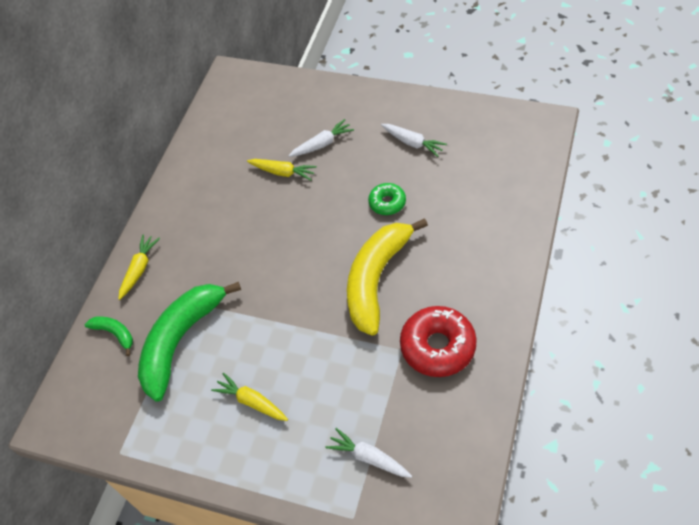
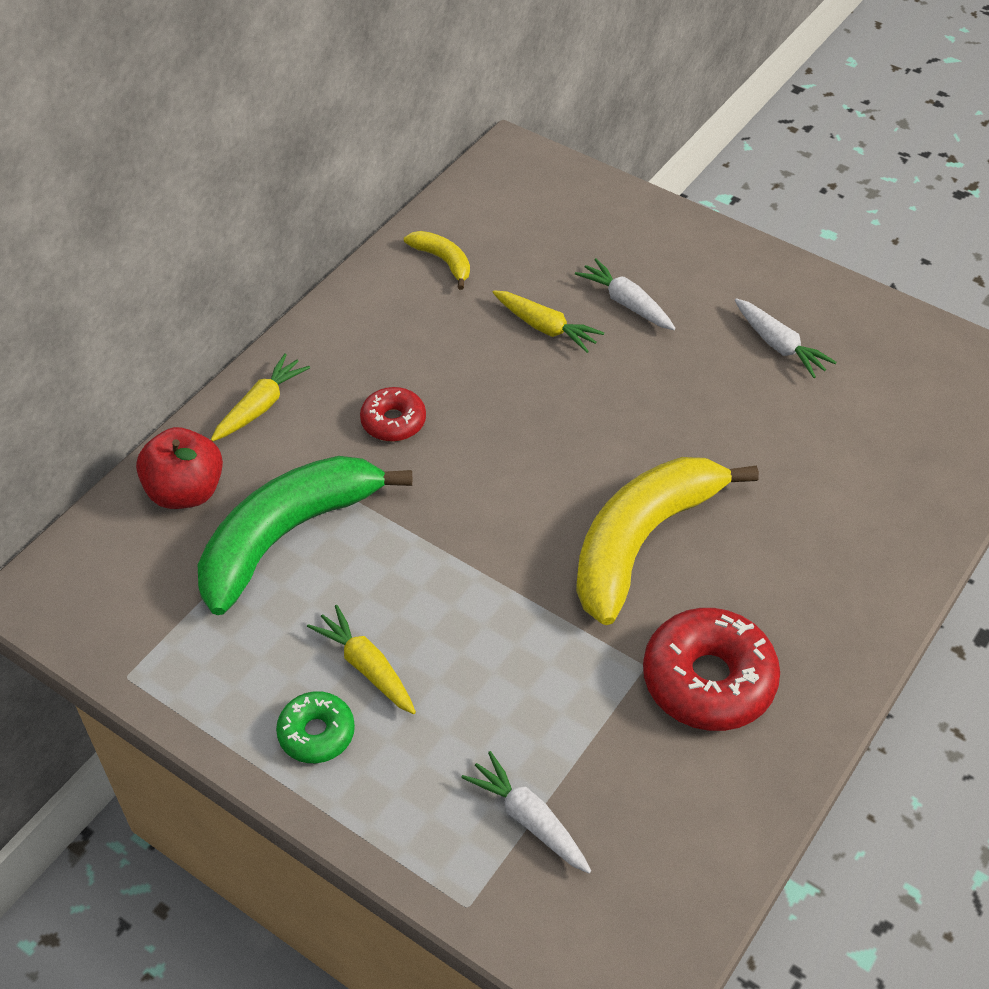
camera: 10 degrees right, 5 degrees down
(114, 333) = (186, 491): green banana -> red apple
(212, 151) = (443, 261): none -> yellow banana
(217, 254) = (393, 421): none -> red donut
(322, 144) = (626, 303): white carrot -> white carrot turned 120 degrees counterclockwise
(387, 203) = (702, 426): green donut -> green donut (316, 733)

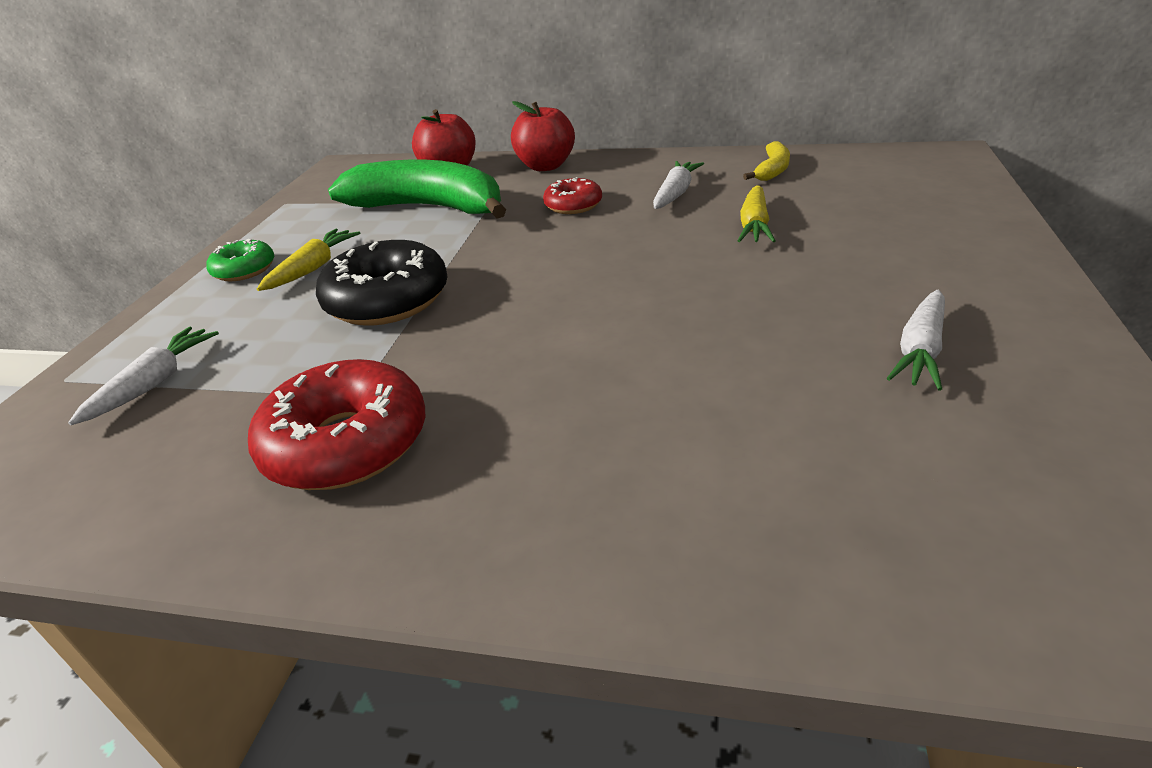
camera: 70 degrees right, 15 degrees down
(260, 406) = (546, 166): yellow carrot -> red apple
(492, 615) = (387, 300): none -> black donut
(626, 303) = (843, 249): white carrot -> white carrot (675, 193)
(641, 541) = (523, 347): yellow banana -> none

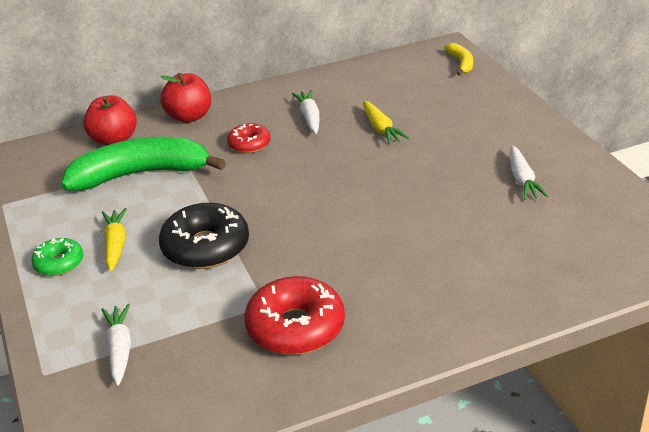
camera: 35 degrees left, 0 degrees up
(772, 170) = (354, 84): yellow banana -> yellow banana (461, 63)

